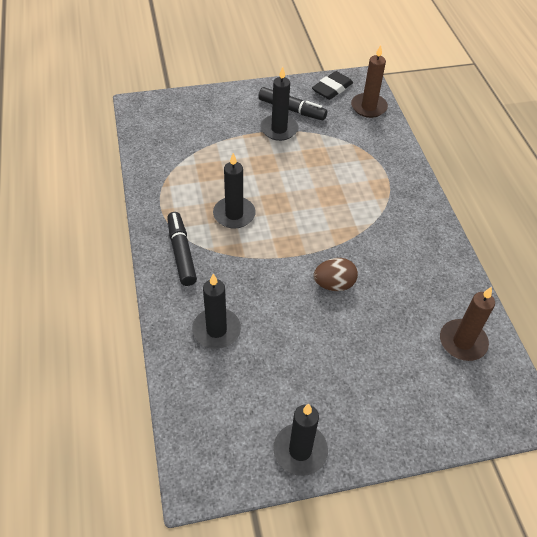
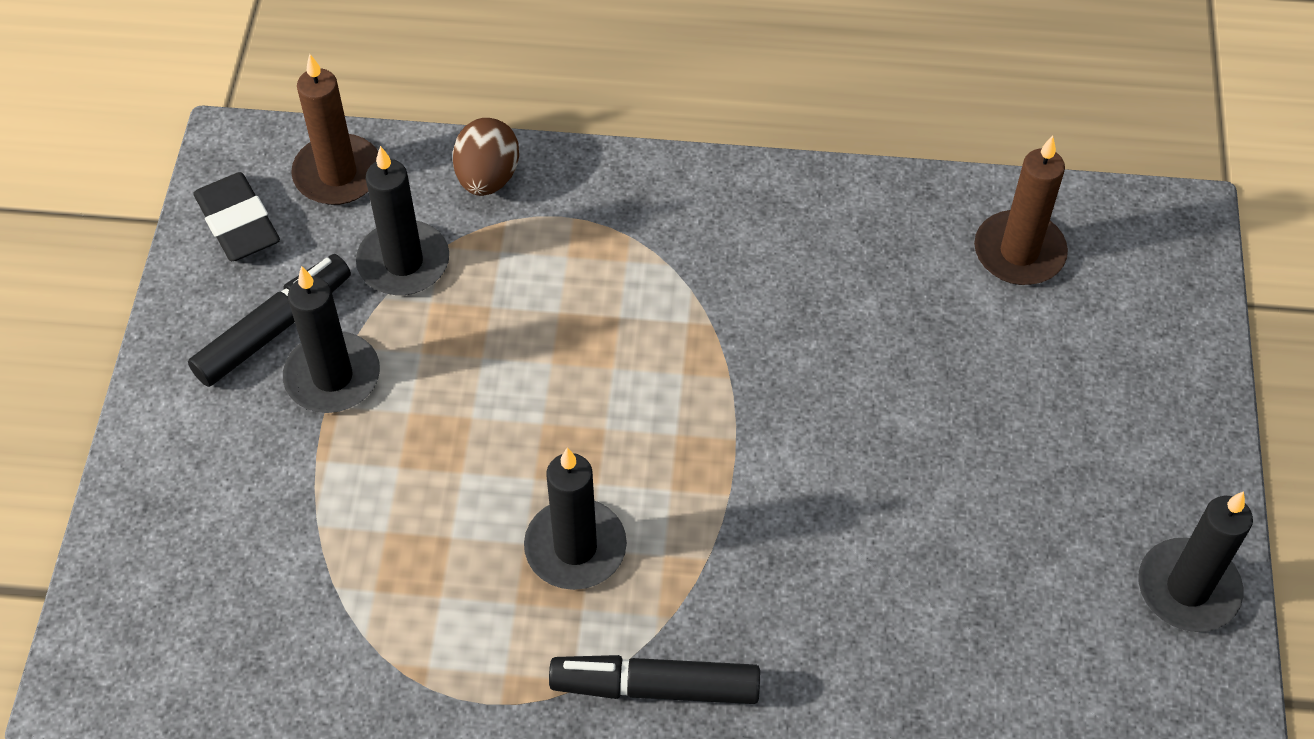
camera: 70 degrees left, 5 degrees up
(216, 330) = (888, 665): black candle -> black candle (403, 262)
(334, 284) = (831, 413): brown egg -> brown egg (487, 177)

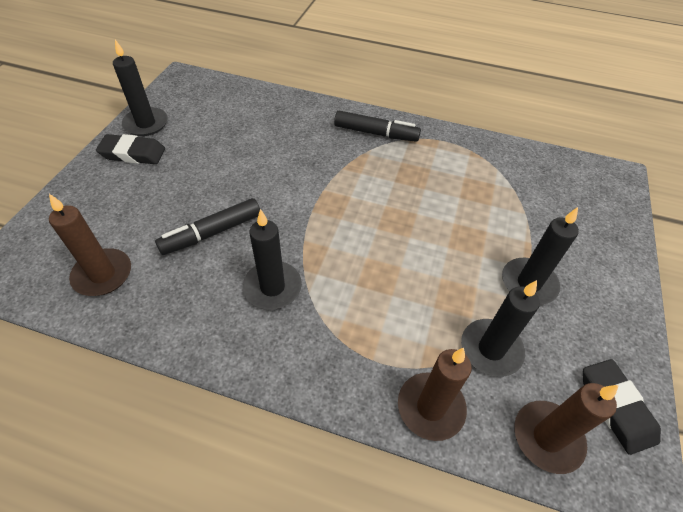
camera: 170 degrees left, 5 degrees down
(273, 329) = (570, 320): black marker -> black marker (212, 233)
(487, 177) = (430, 407): brown egg -> brown candle
(575, 547) = (401, 182): black candle -> black candle (272, 287)
(1152, 497) = (133, 153): none -> black eraser

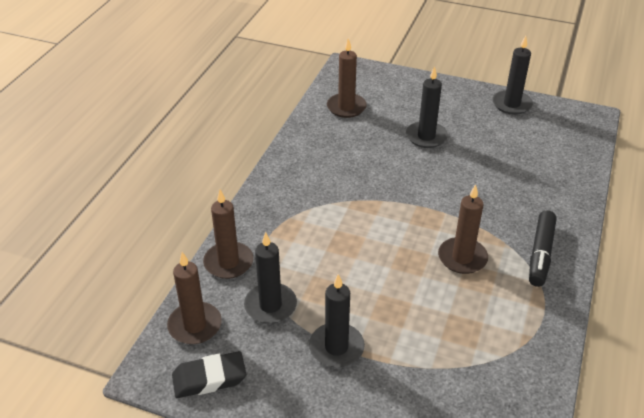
camera: 95 degrees right, 10 degrees down
(133, 153) = (471, 103): black eraser -> none
(212, 233) = (387, 151): black marker -> none
(272, 287) = (334, 184): black candle -> black candle (426, 137)
(388, 182) = (462, 258): none -> brown candle

